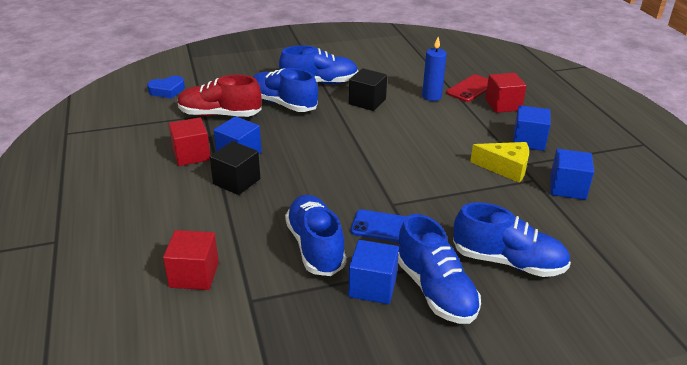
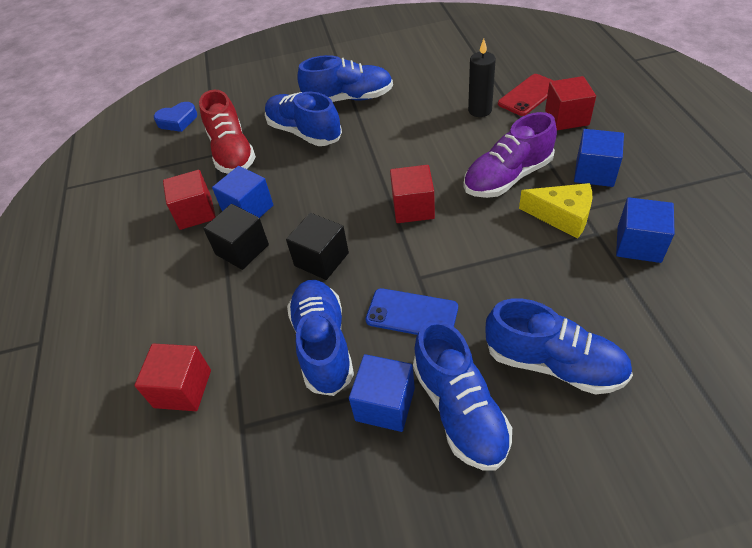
camera: 10 degrees right, 15 degrees up
(220, 115) = (232, 152): red shoe -> red shoe turned 120 degrees counterclockwise
(367, 102) = (402, 123): black cube -> black cube (321, 259)
(382, 158) = (413, 208): none -> red cube
(431, 96) = (480, 110): blue candle -> black candle
(459, 141) = (507, 177): none -> purple shoe

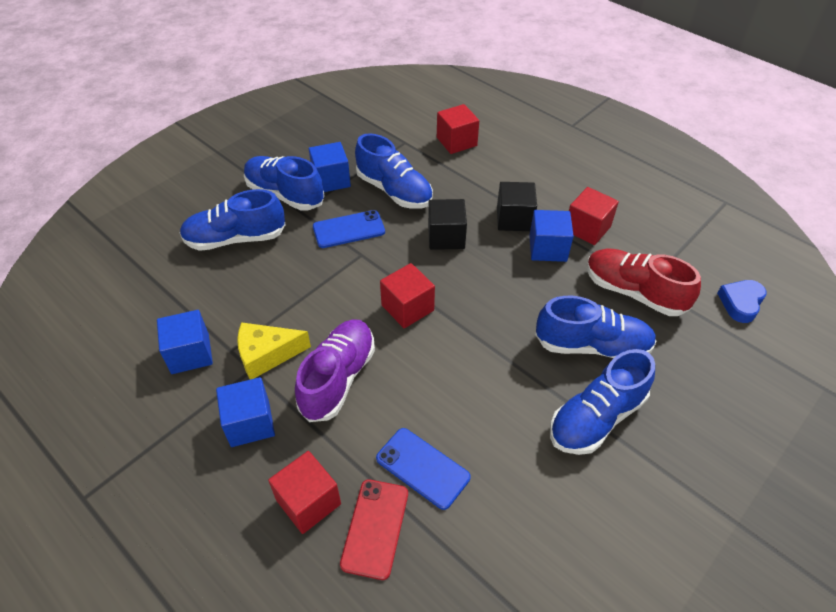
camera: 140 degrees right, 0 degrees up
(480, 110) = (422, 468): black candle -> blue phone

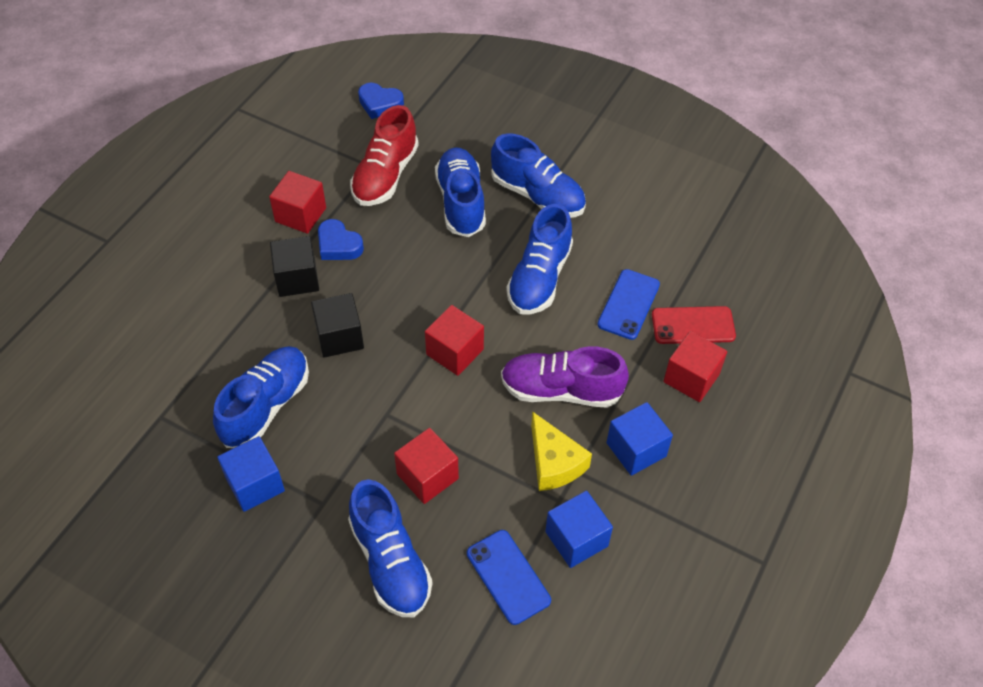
camera: 105 degrees left, 5 degrees up
(285, 194) = (294, 532): blue shoe -> blue shoe (539, 278)
(348, 229) = (347, 438): blue phone -> blue phone (508, 577)
(456, 141) = (154, 357): red cube -> red cube (427, 476)
(547, 248) = (338, 245): blue cube -> blue heart

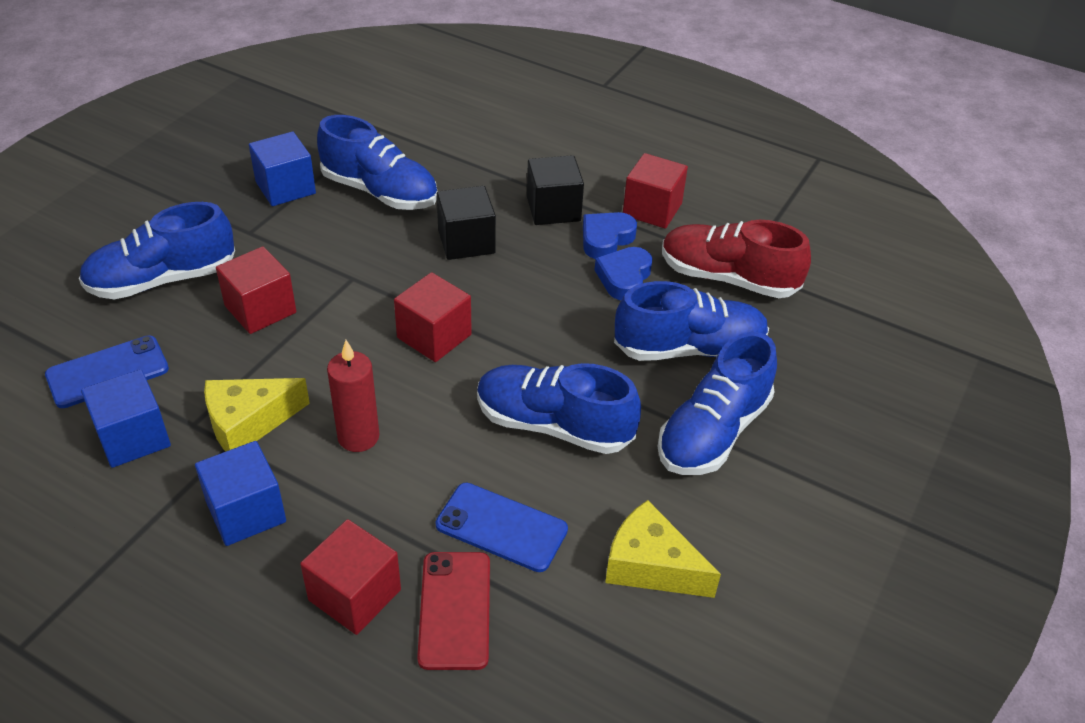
camera: 90 degrees right, 10 degrees down
(380, 104) = (861, 274): blue heart -> blue heart (624, 278)
(561, 390) = (358, 437): purple shoe -> red candle
(646, 232) = (650, 565): none -> yellow cheese

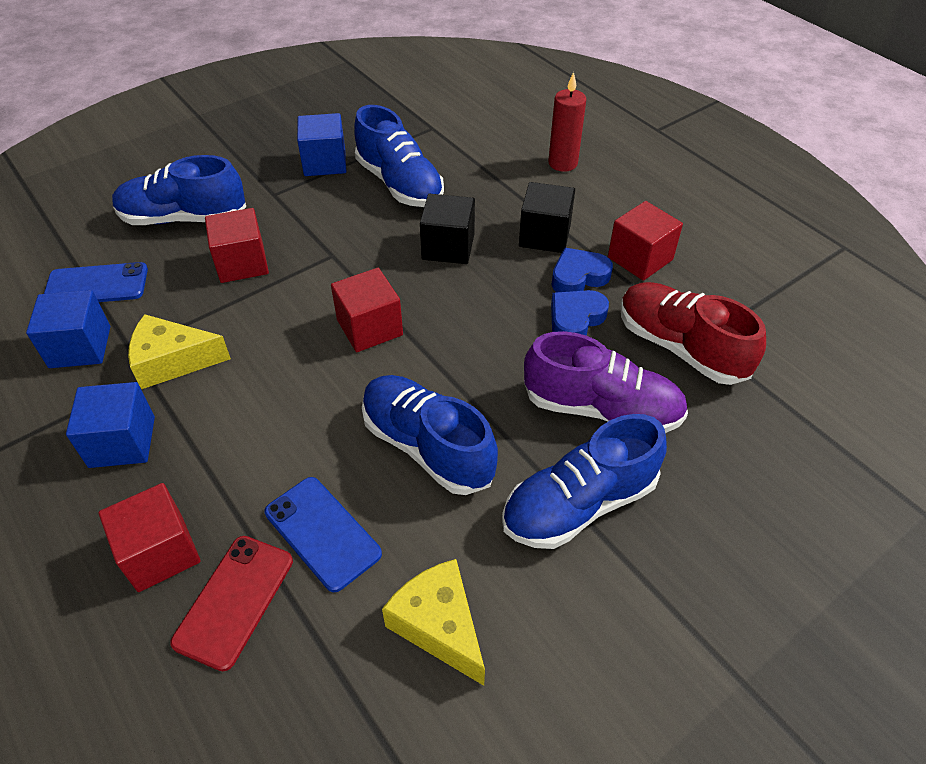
camera: 25 degrees right, 5 degrees up
(358, 437) = (251, 402): red candle -> red candle (563, 163)
(689, 349) = (601, 409): blue shoe -> purple shoe

